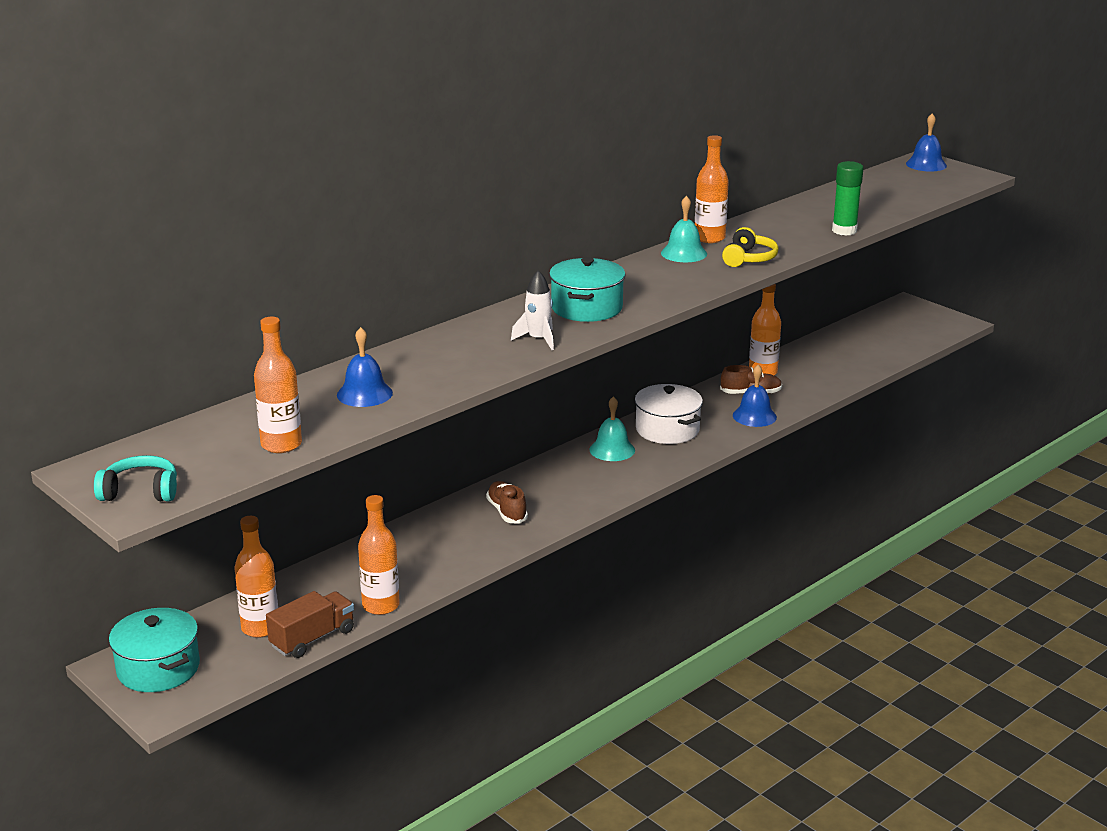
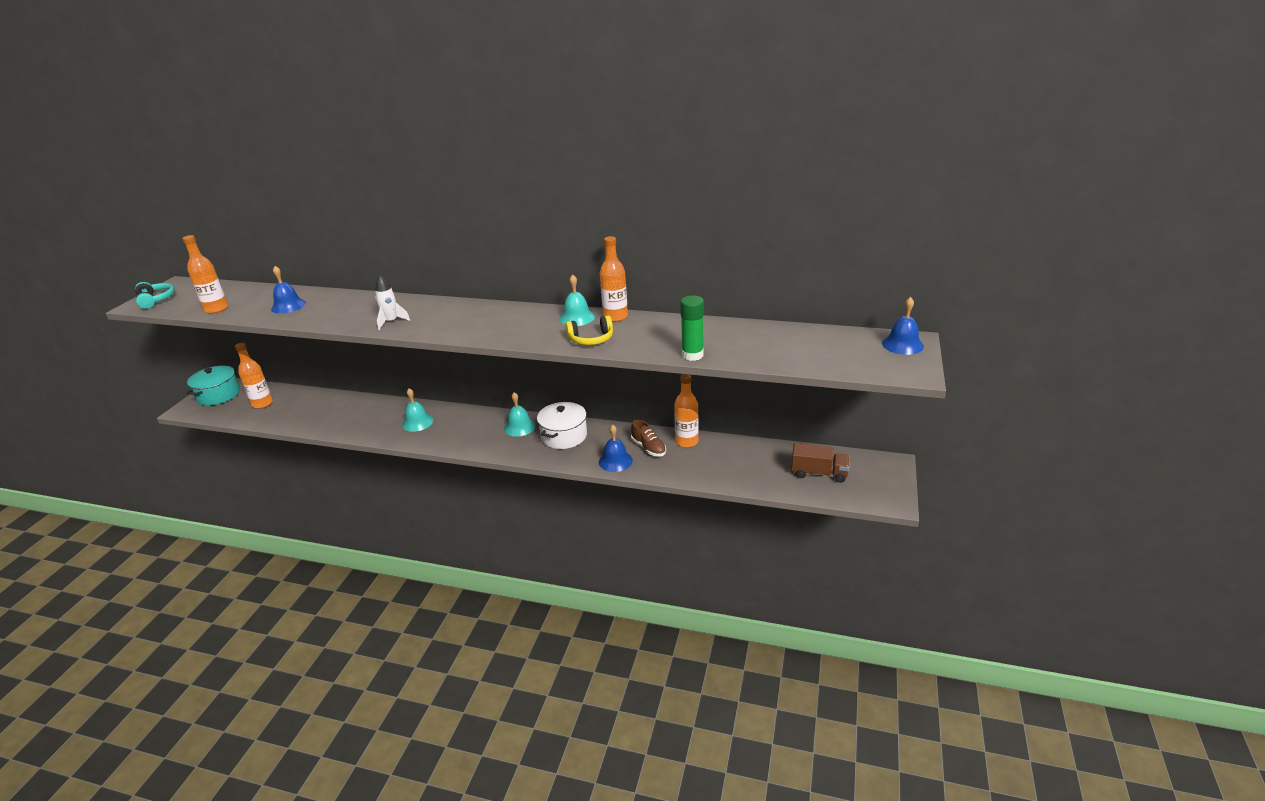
camera: 60 degrees right, 5 degrees up
(312, 638) = (257, 420): brown truck -> brown truck (819, 473)
(381, 606) = (296, 425): orange bottle -> none
(507, 512) = (417, 422): brown shoe -> turquoise bell
(587, 308) = (452, 319): turquoise pot -> none

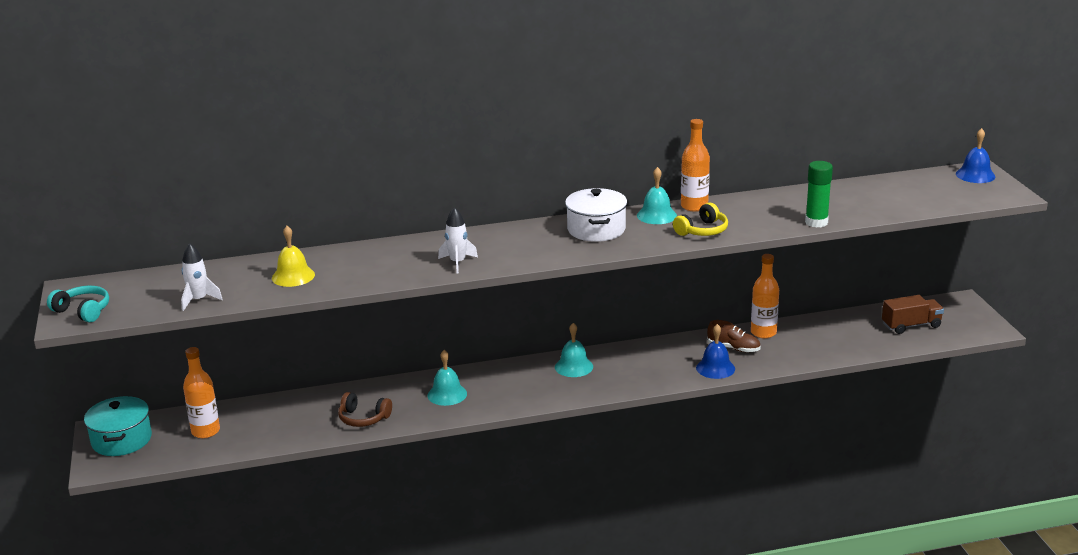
camera: 30 degrees left, 5 degrees down
(216, 309) = (199, 300): orange bottle -> white rocket
(288, 306) = (293, 276): blue bell -> yellow bell
(350, 424) = (363, 418): none -> brown headphones
(564, 436) = (633, 361): white pot -> white pot (596, 229)

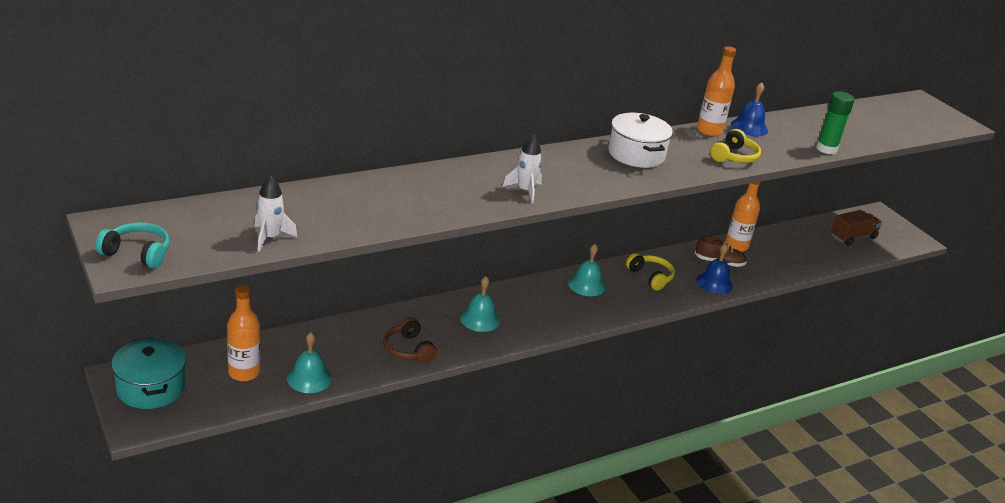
camera: 20 degrees left, 5 degrees up
(293, 276) = (360, 207): yellow bell -> none
(363, 418) = (408, 350): brown headphones -> brown headphones turned 60 degrees clockwise
(647, 360) = (650, 277): none -> yellow headphones
(656, 215) = (681, 140): turquoise bell -> turquoise bell (309, 378)
(975, 175) = (921, 104): blue bell -> blue bell (749, 127)

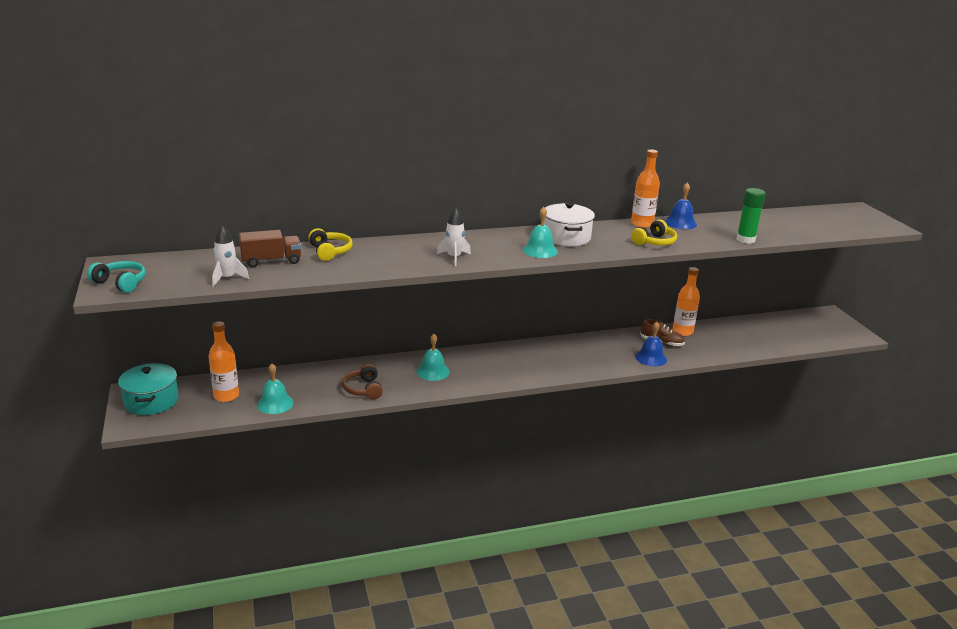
camera: 15 degrees right, 5 degrees down
(586, 285) = (535, 352): turquoise bell -> turquoise bell (540, 250)
(650, 277) = (594, 350): yellow headphones -> yellow headphones (330, 251)
(853, 237) = (797, 330): brown truck -> brown truck (271, 261)

